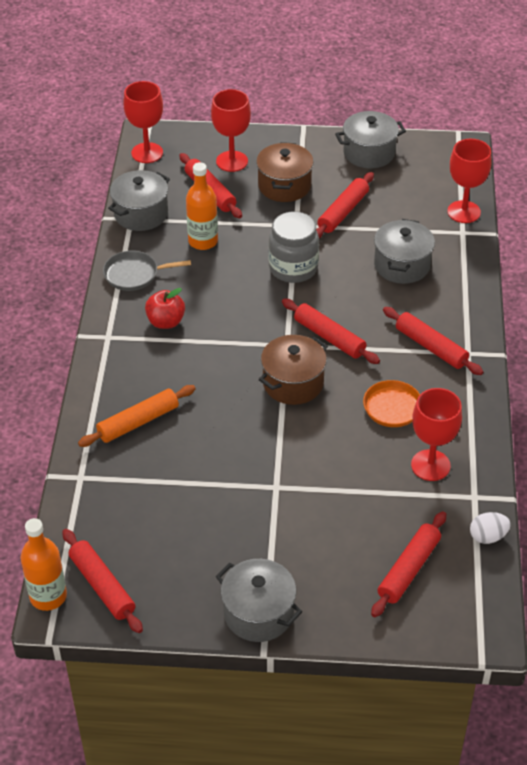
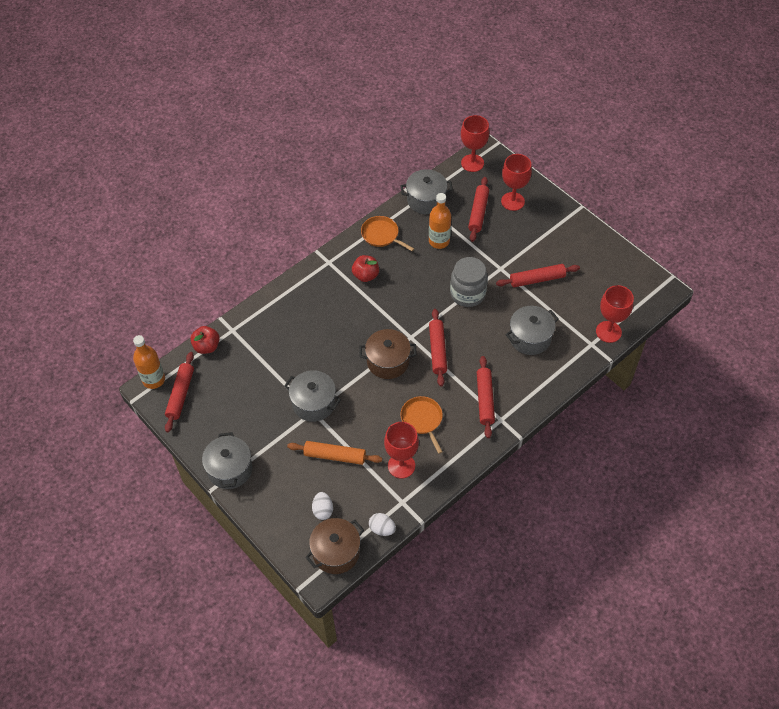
camera: 45 degrees right, 10 degrees up
(71, 515) = (207, 346): none -> red apple
(134, 274) = (381, 235): grey pan -> orange pan
(138, 422) = (290, 322): orange rolling pin -> orange rolling pin (335, 456)
(284, 186) = (524, 238): brown pot -> brown pot (336, 552)
(369, 153) = (599, 252): grey pot -> grey pot (313, 403)
(408, 569) = (323, 510): red rolling pin -> white egg

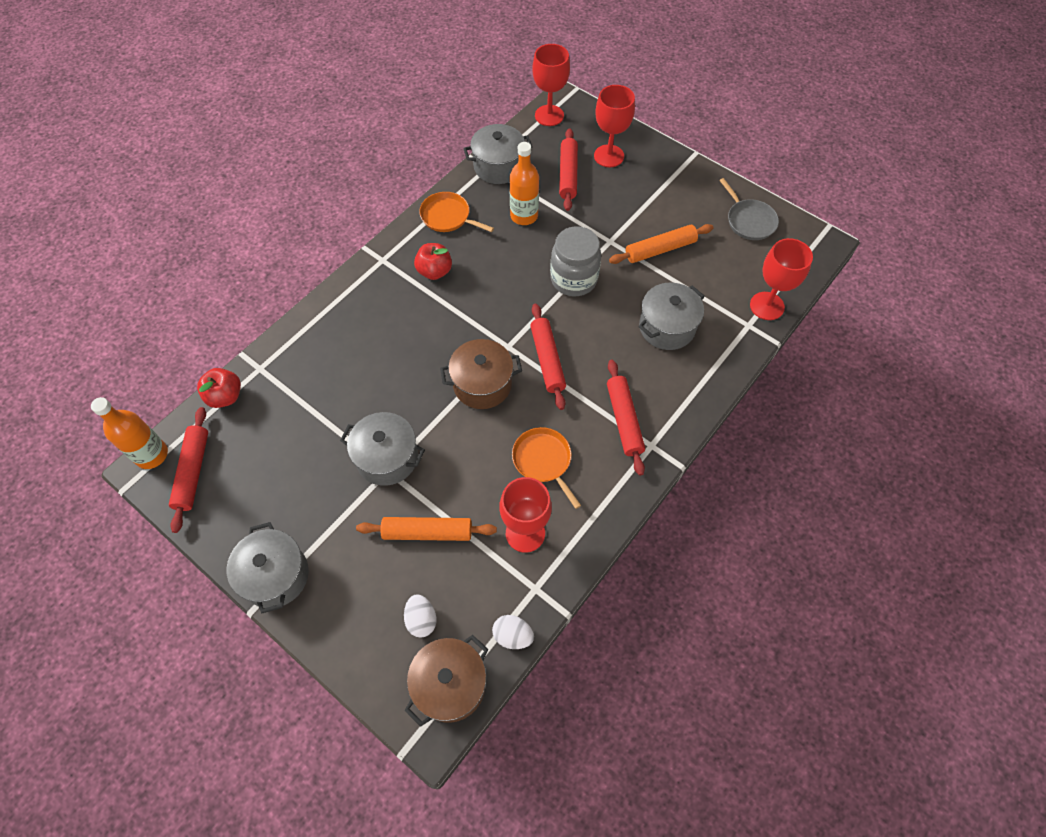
camera: 10 degrees left, 5 degrees up
(537, 279) = (660, 249): red rolling pin -> orange rolling pin
(610, 265) = (749, 221): none -> grey pan

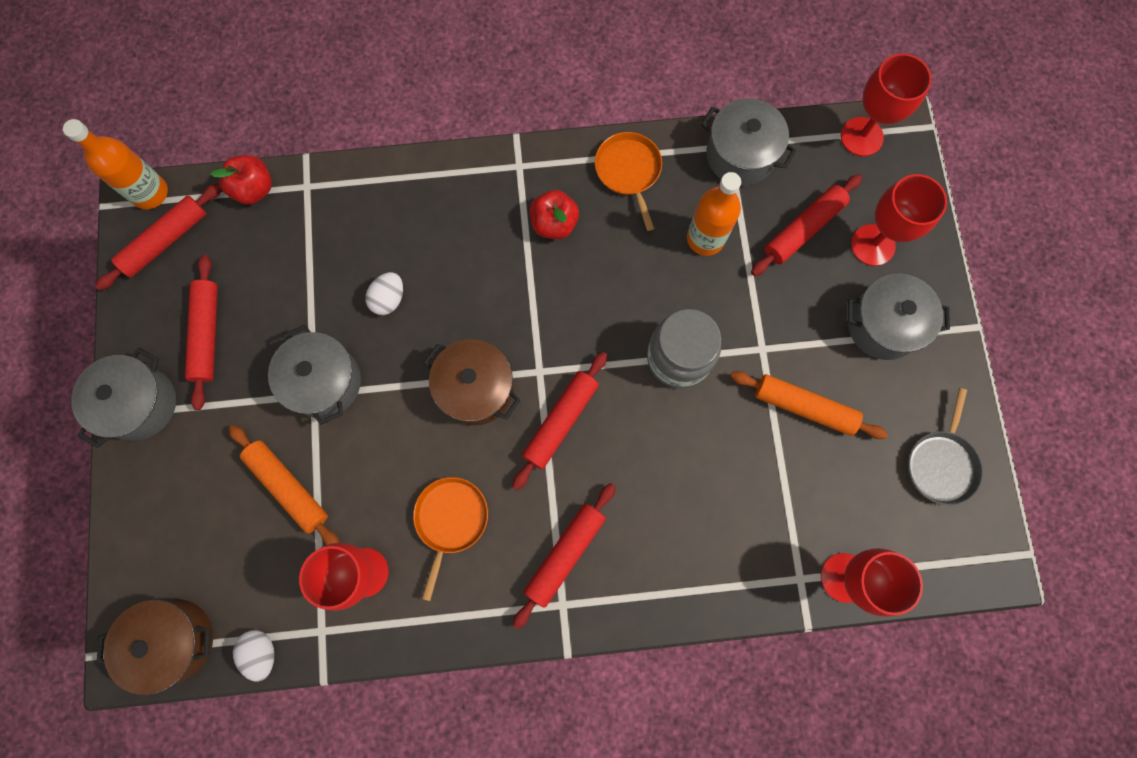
camera: 45 degrees right, 15 degrees up
(280, 498) = (207, 334): none -> red rolling pin
(421, 619) = (208, 561): white egg -> white egg (389, 299)
(667, 327) = (713, 499): grey pot -> grey pot (883, 325)

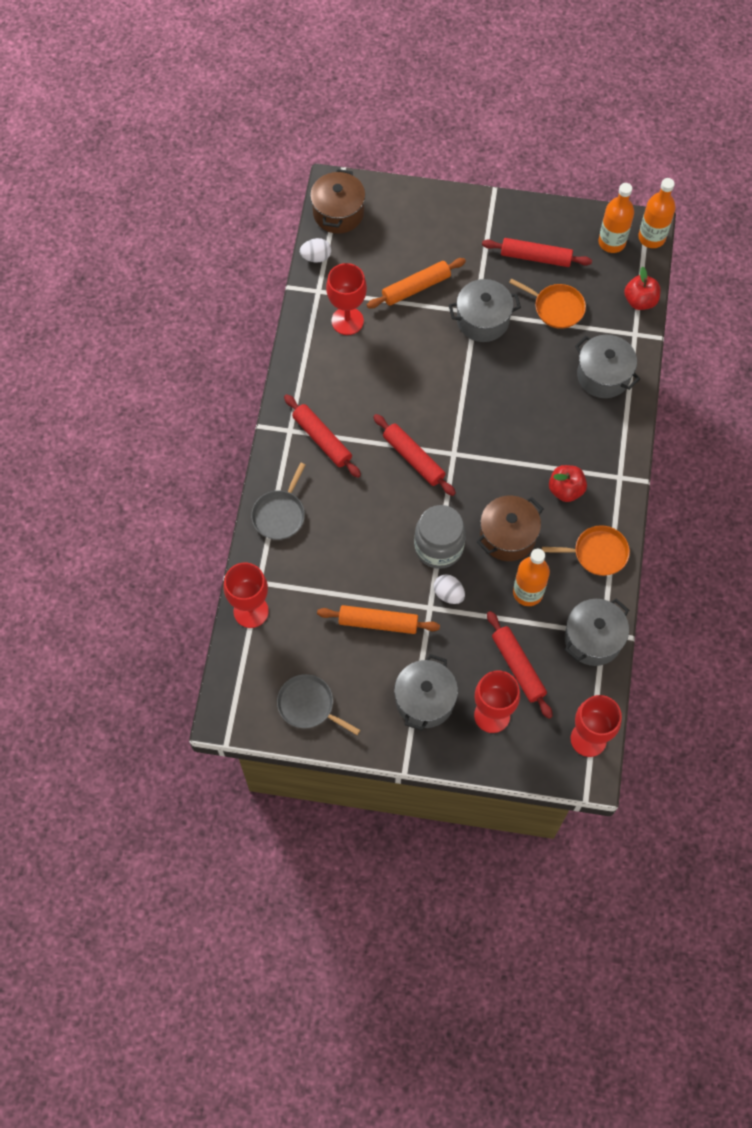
camera: 105 degrees right, 10 degrees down
(140, 404) = (496, 213): grey pot -> grey pot (603, 375)
(166, 241) = (612, 242): red rolling pin -> orange bottle
(389, 299) = (533, 370): white egg -> white egg (448, 594)
(450, 520) = (365, 376): orange pan -> orange pan (556, 308)
(476, 389) = (452, 411): brown pot -> brown pot (507, 536)
(694, 580) = (280, 514): none -> grey pan
(804, 407) = (378, 623): orange rolling pin -> orange rolling pin turned 60 degrees clockwise

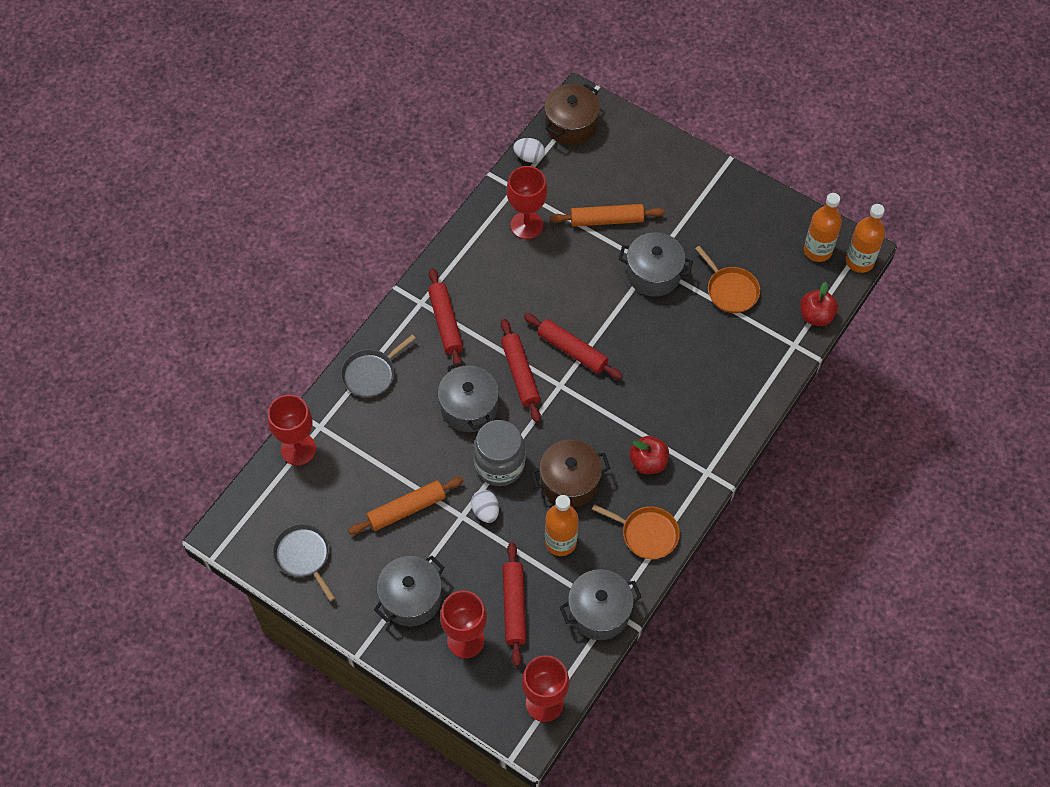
camera: 25 degrees right, 5 degrees down
(378, 623) = (406, 509): orange rolling pin -> orange rolling pin turned 60 degrees counterclockwise
(535, 257) = (735, 236): red rolling pin -> red rolling pin (572, 350)
(603, 375) = (742, 371): grey pot -> grey pot (469, 408)

